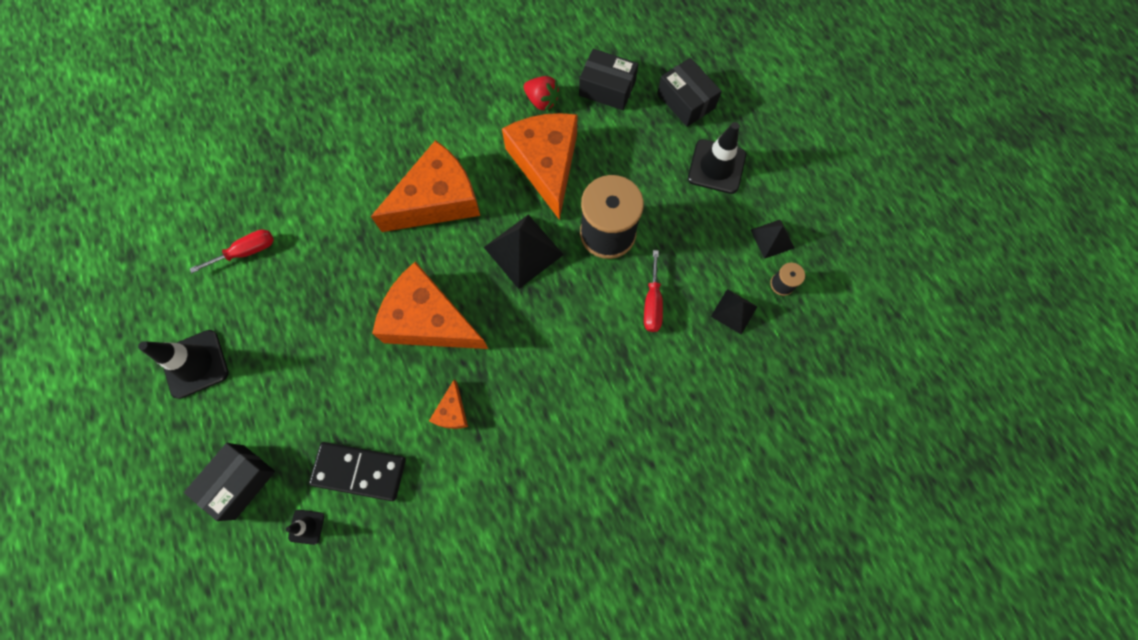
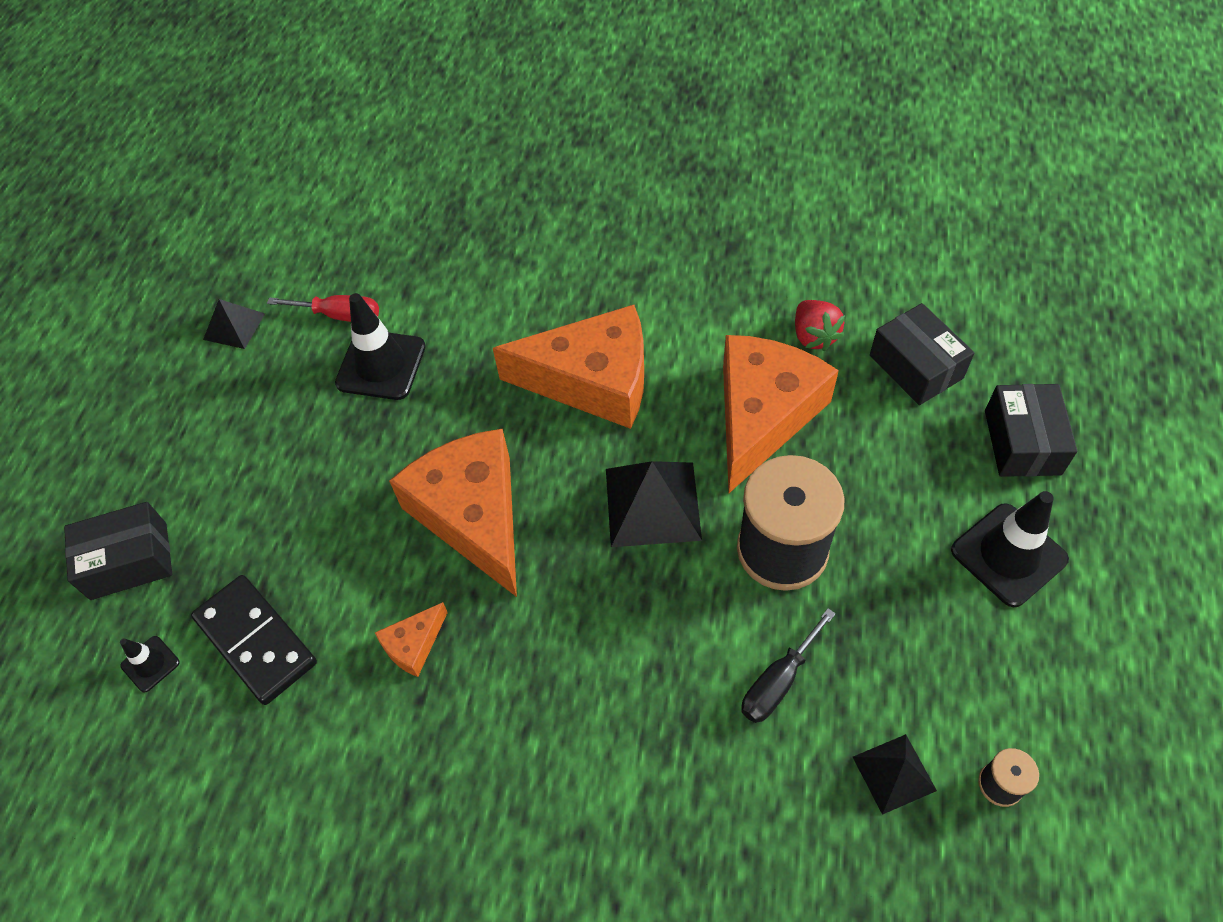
camera: 40 degrees right, 15 degrees down
(195, 364) = (193, 402): black traffic cone -> black traffic cone (381, 365)
(652, 303) = (778, 682): red screwdriver -> black screwdriver
(772, 238) = (1029, 708): black pyramid -> black pyramid (234, 326)

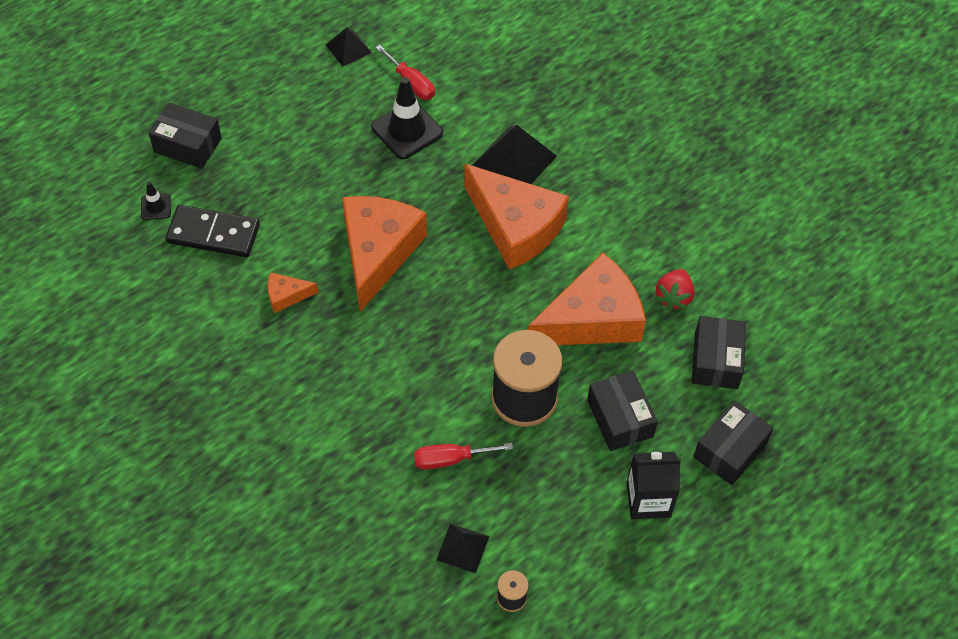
camera: 35 degrees right, 0 degrees up
(256, 641) = (213, 234): black domino -> black domino turned 75 degrees counterclockwise
(653, 504) = (479, 319): black pyramid -> black pyramid (514, 160)
(778, 682) = (450, 459): black screwdriver -> red screwdriver
(894, 494) = (620, 418): none -> black box
(1008, 555) = (648, 500): black traffic cone -> black carton

